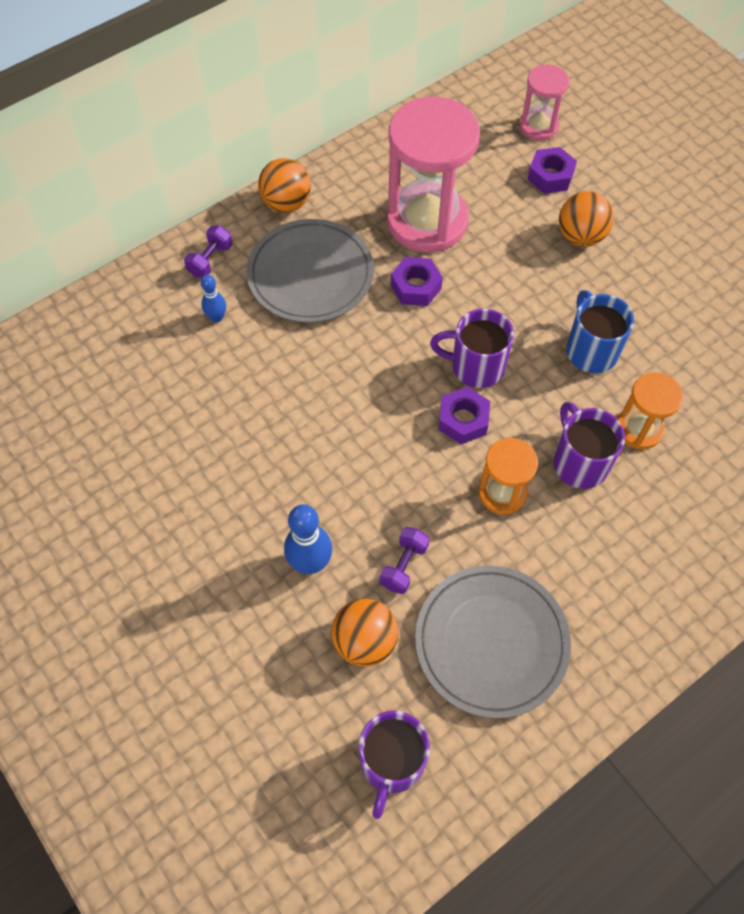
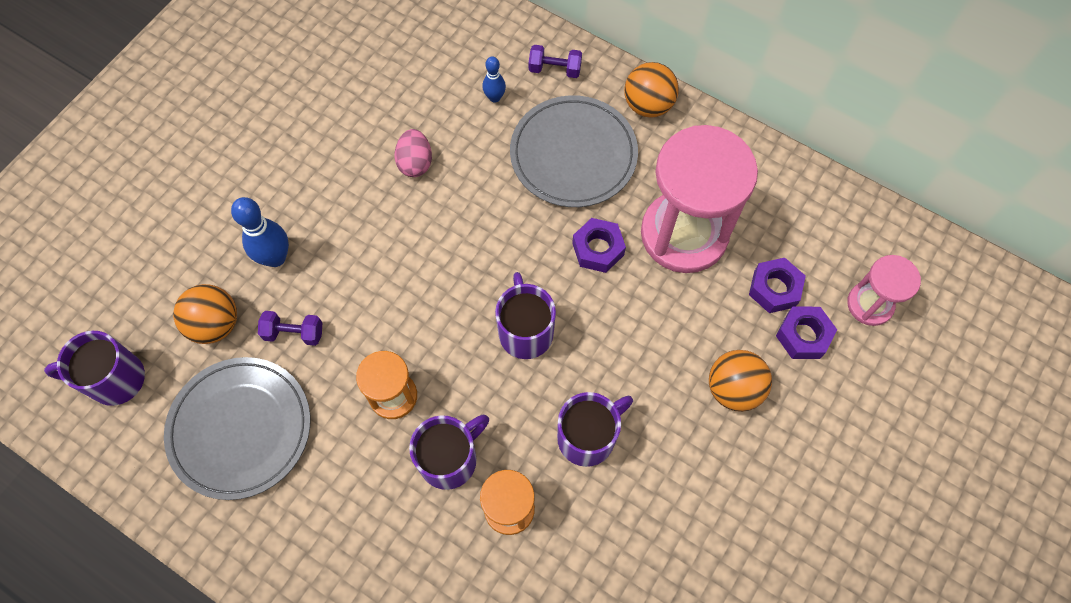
camera: 70 degrees right, 5 degrees up
(258, 405) = (415, 163): none -> pink egg
(463, 420) = (460, 338): purple nut -> purple nut (774, 289)
(591, 350) = (588, 437): blue mug -> purple mug

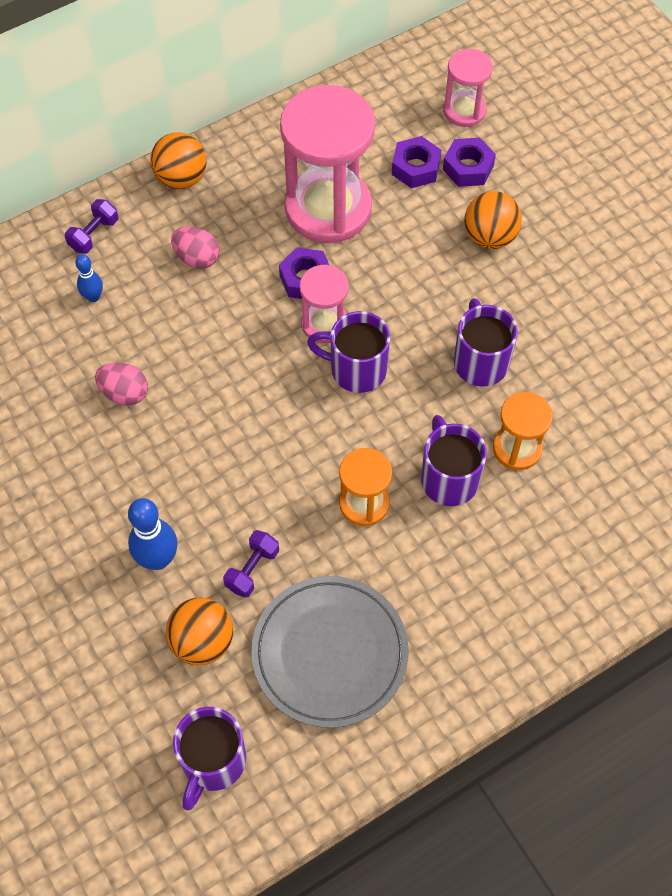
camera: 65 degrees left, 5 degrees down
(559, 284) = (324, 324): none -> pink hourglass
(573, 154) = (197, 258): grey plate -> pink egg

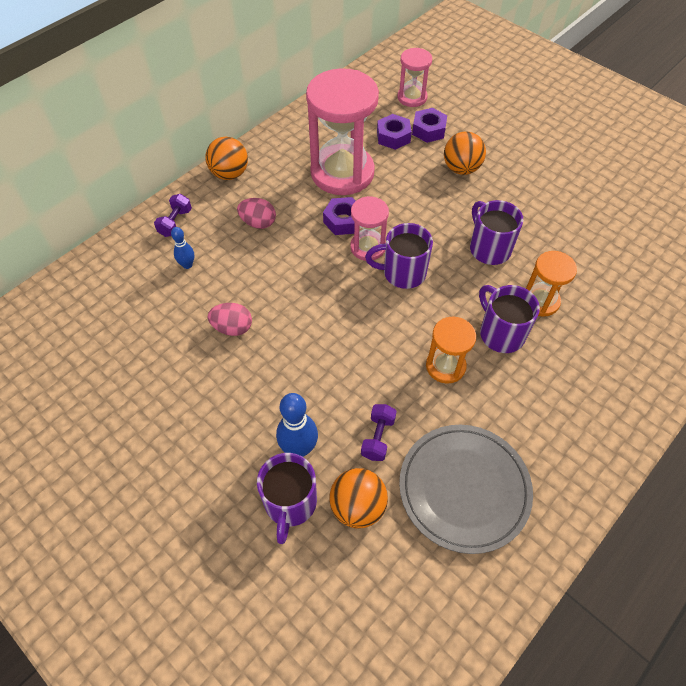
camera: 15 degrees left, 5 degrees down
(213, 762) = (402, 609): purple mug -> purple mug (290, 503)

